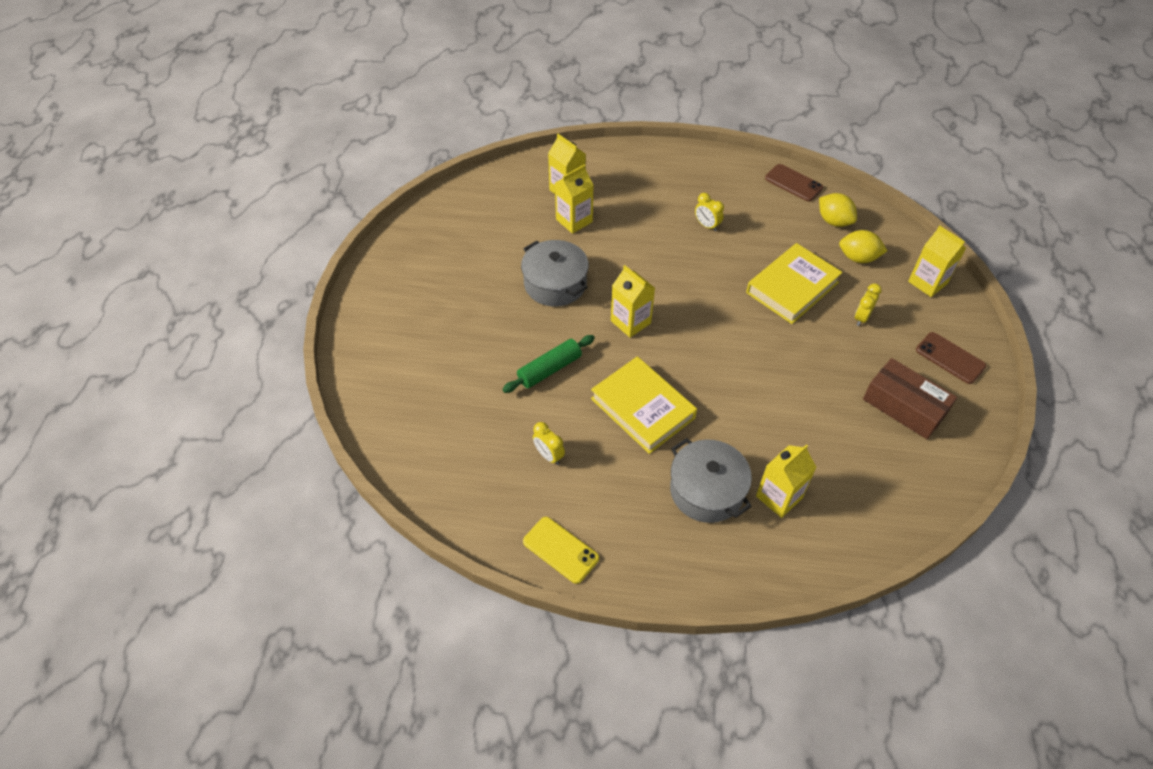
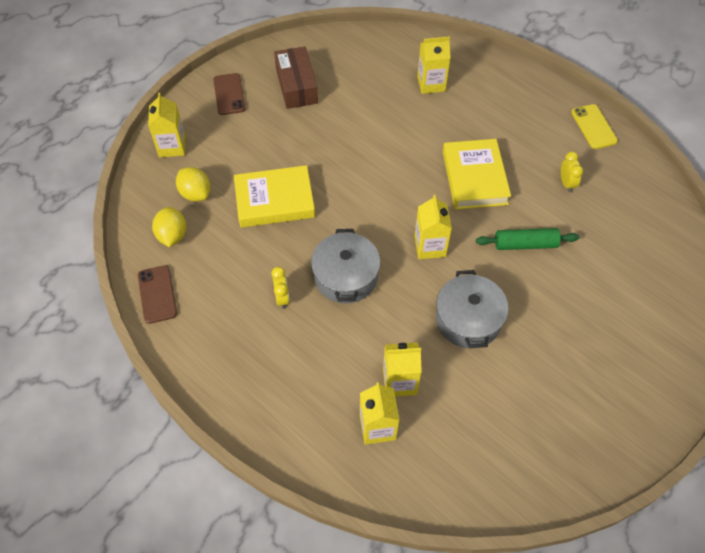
camera: 145 degrees left, 5 degrees up
(706, 490) = (473, 109): grey pot -> grey pot (346, 276)
(861, 318) = (252, 150): yellow clock -> none

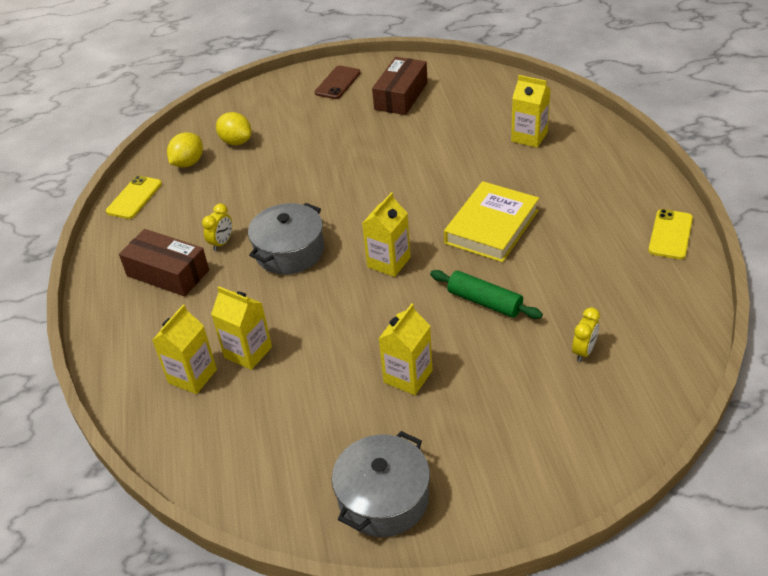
camera: 40 degrees right, 15 degrees down
(157, 294) = (134, 198): brown phone -> yellow phone
(172, 146) = (254, 103): yellow carton -> yellow carton (408, 376)
(195, 193) = (236, 142): yellow lemon -> yellow lemon turned 45 degrees counterclockwise
(264, 350) = (168, 273): none -> brown box
(274, 200) = (292, 171): yellow book -> none
(468, 319) = (361, 336): grey pot -> grey pot (383, 498)
(566, 183) = (585, 270): yellow clock -> yellow clock (583, 351)

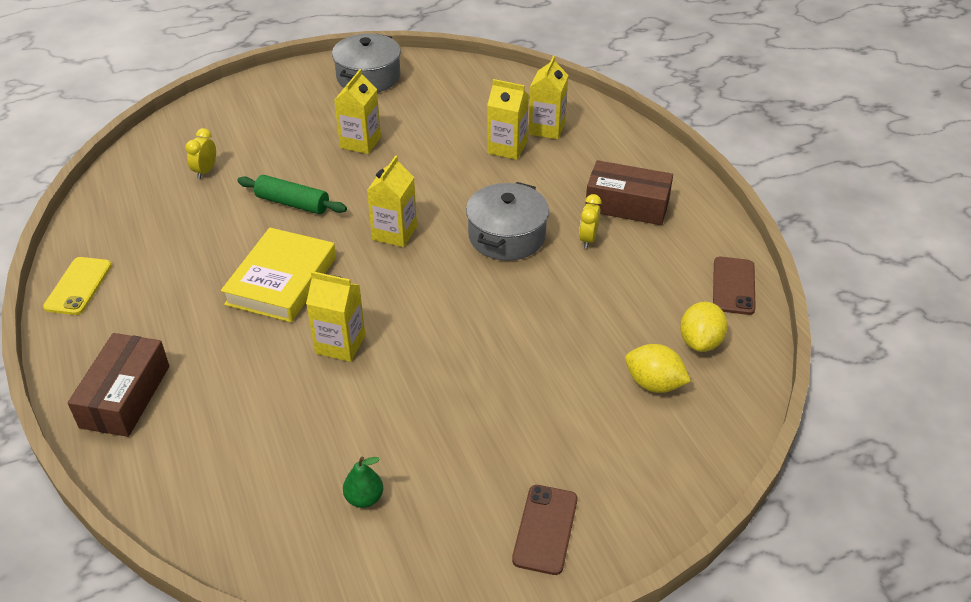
camera: 165 degrees right, 0 degrees up
(134, 198) = (733, 286): yellow phone -> brown phone
(401, 96) = (424, 501): brown box -> brown box (125, 396)
(436, 99) = (364, 498): none -> green pear
(529, 137) = (218, 423): yellow carton -> yellow carton (340, 344)

